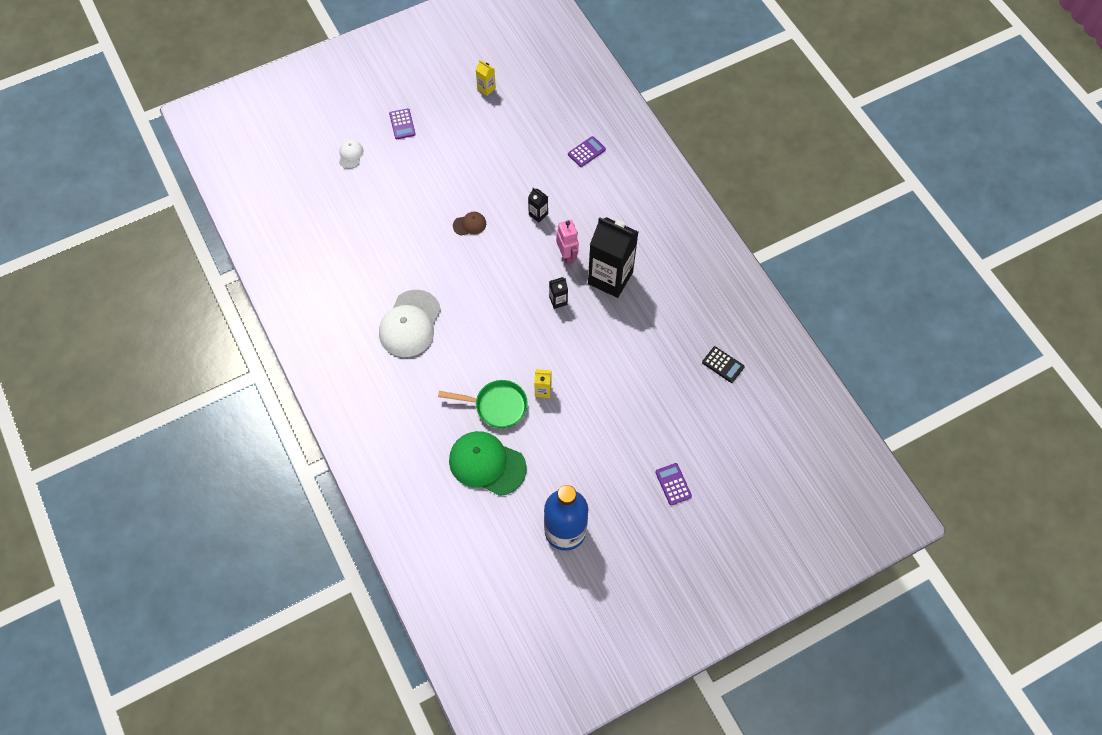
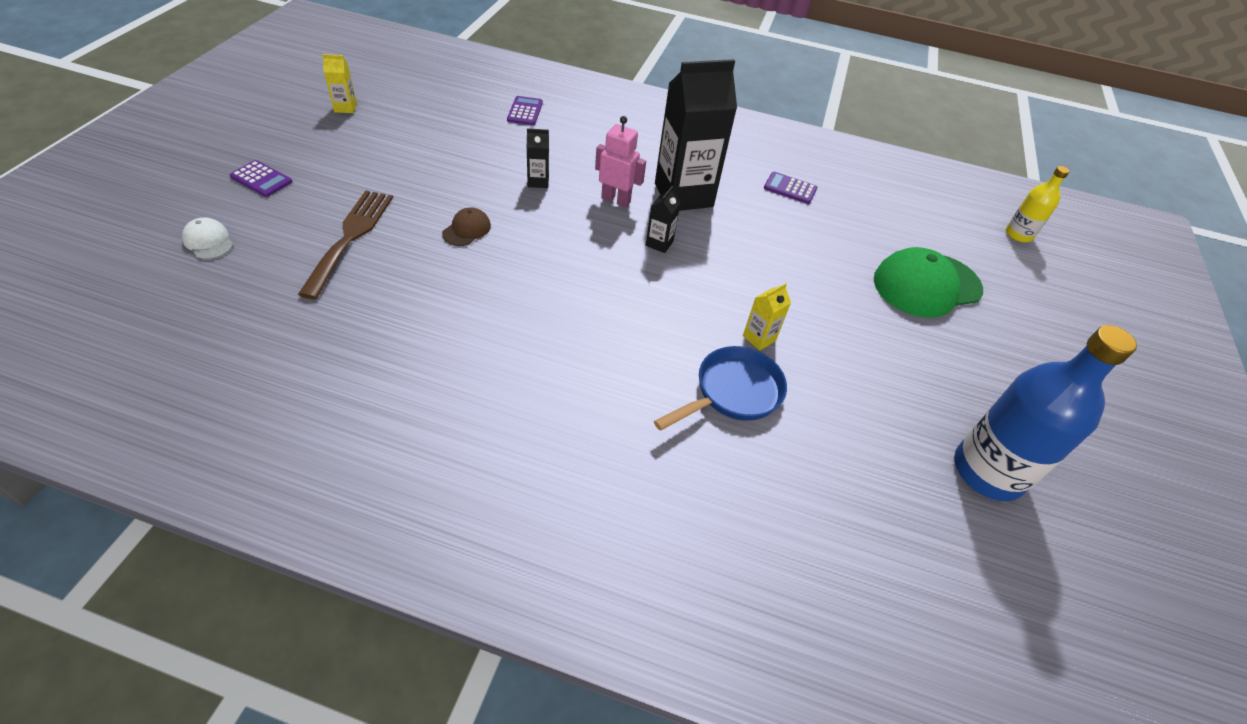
camera: 50 degrees left, 15 degrees down
(410, 324) = (508, 377): white cap -> none
(412, 193) = (350, 237): none -> brown fork
(487, 464) = (810, 470): green cap -> green cap (926, 285)
(496, 406) = (733, 392): green pan -> blue pan
(673, 484) = (994, 333): purple calculator -> purple calculator (790, 188)
(723, 364) = (875, 204): black calculator -> none
(789, 449) = (1018, 234): none -> yellow bottle

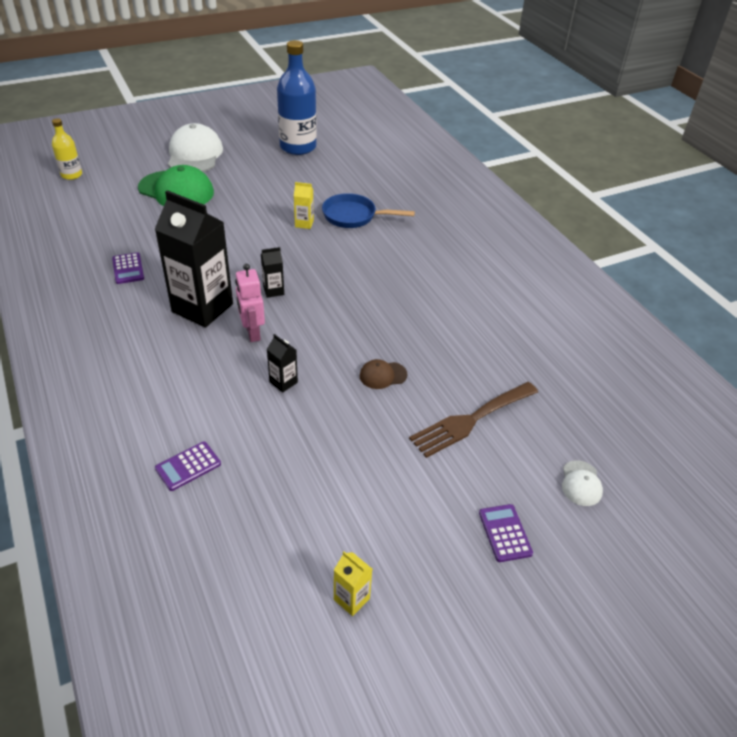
camera: 130 degrees left, 5 degrees down
(1022, 348) = (195, 154): none -> white cap

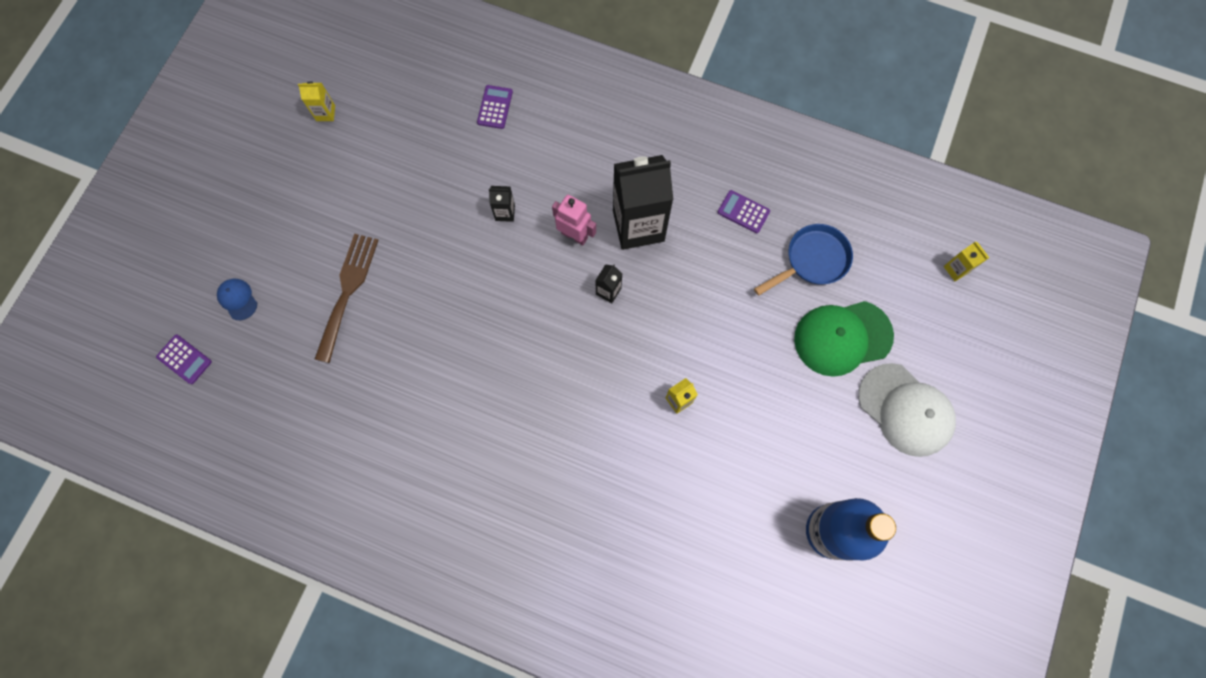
camera: 140 degrees right, 30 degrees up
(71, 175) = (956, 269): yellow bottle -> yellow carton
(353, 216) = (647, 456): blue pan -> blue pan (812, 260)
(383, 375) = (442, 279): brown cap -> none
(505, 533) = (266, 220): purple calculator -> purple calculator (184, 359)
(581, 483) = (237, 299): white cap -> blue cap

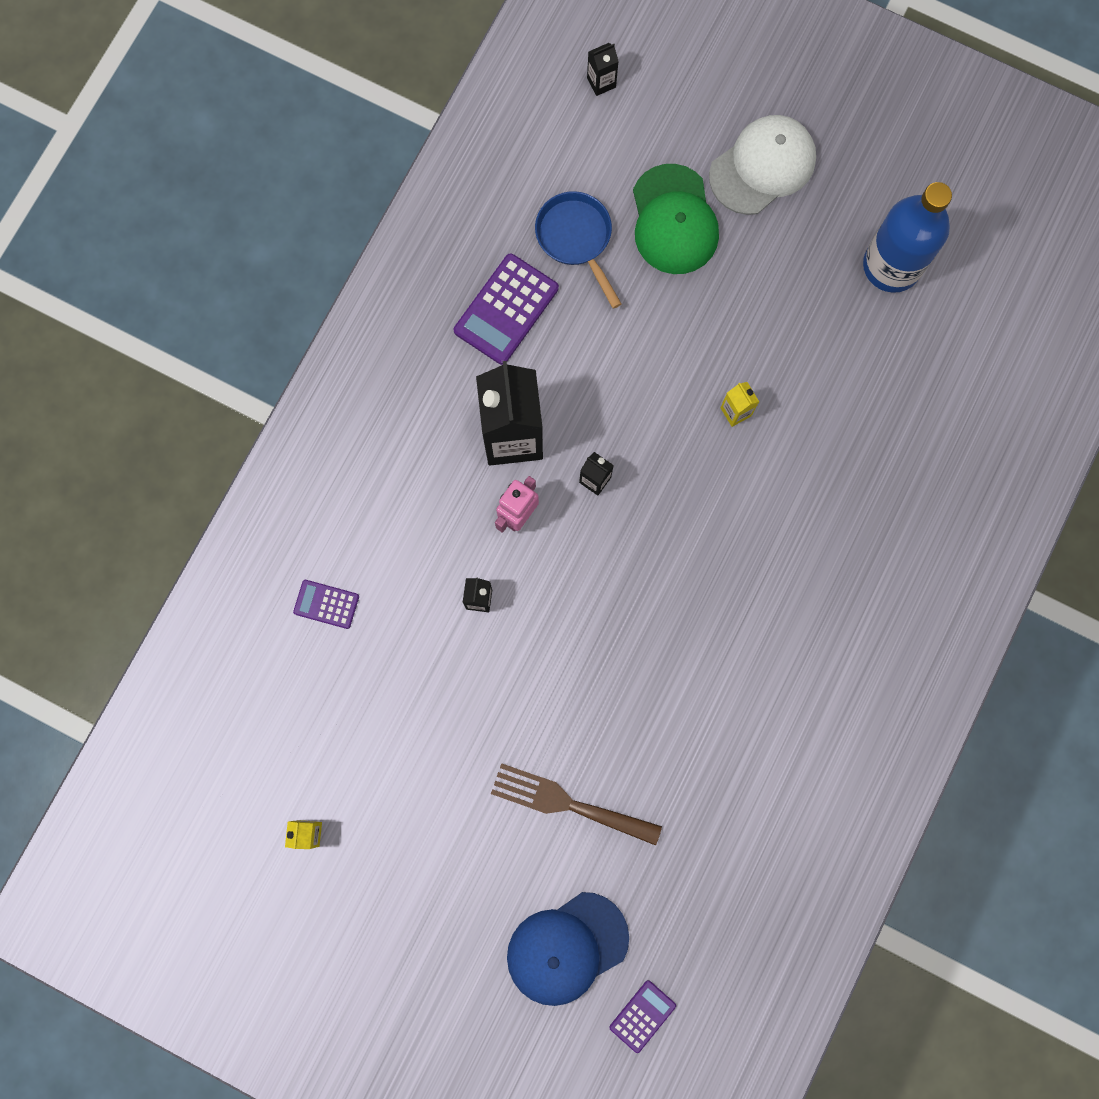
camera: 85 degrees left, 5 degrees up
(237, 299) = (567, 948): blue cap -> blue cap, size x2.14
(743, 212) = (506, 309): purple calculator -> purple calculator, size x1.79
(956, 269) = (601, 82): yellow carton -> black carton

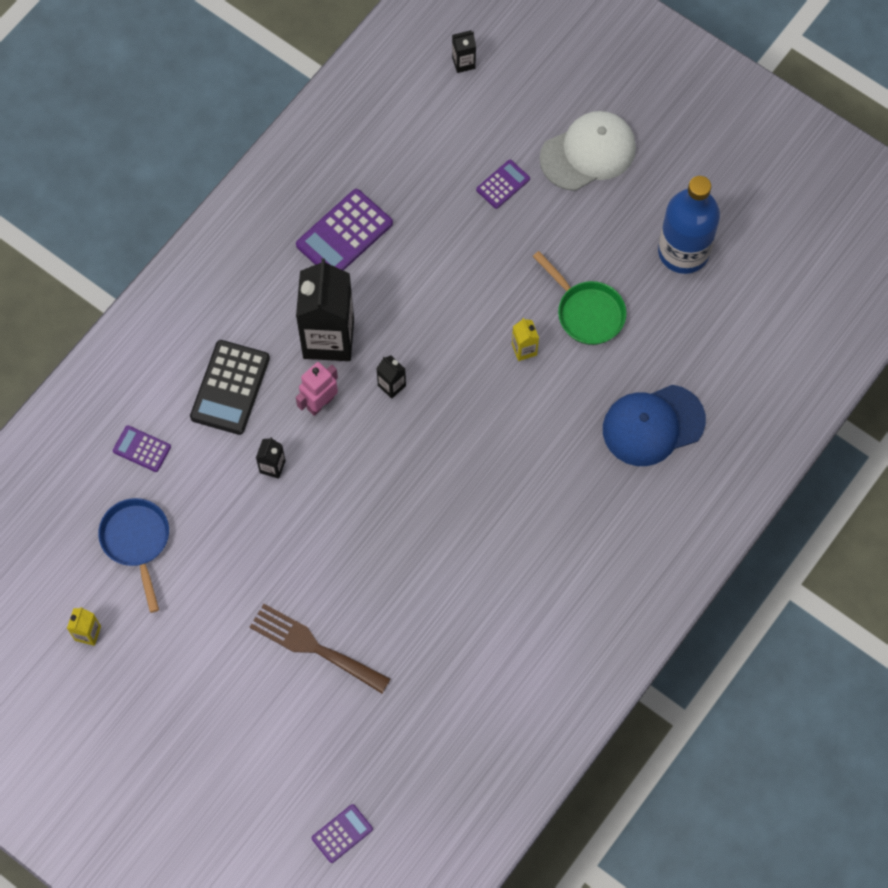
camera: 10 degrees right, 10 degrees down
(412, 514) = (230, 388): none -> black calculator
(567, 948) = (288, 766): blue cap -> blue cap (653, 425)
(576, 239) = (416, 186): blue pan -> blue pan (137, 542)
(674, 220) = (503, 184): green cap -> purple calculator
(797, 355) = (587, 312): none -> green pan

